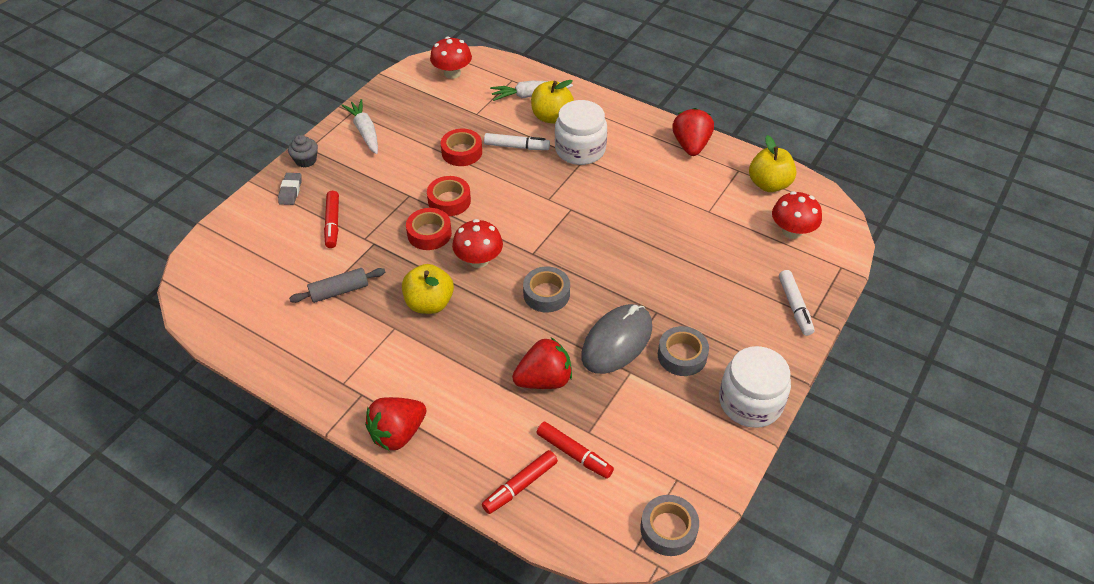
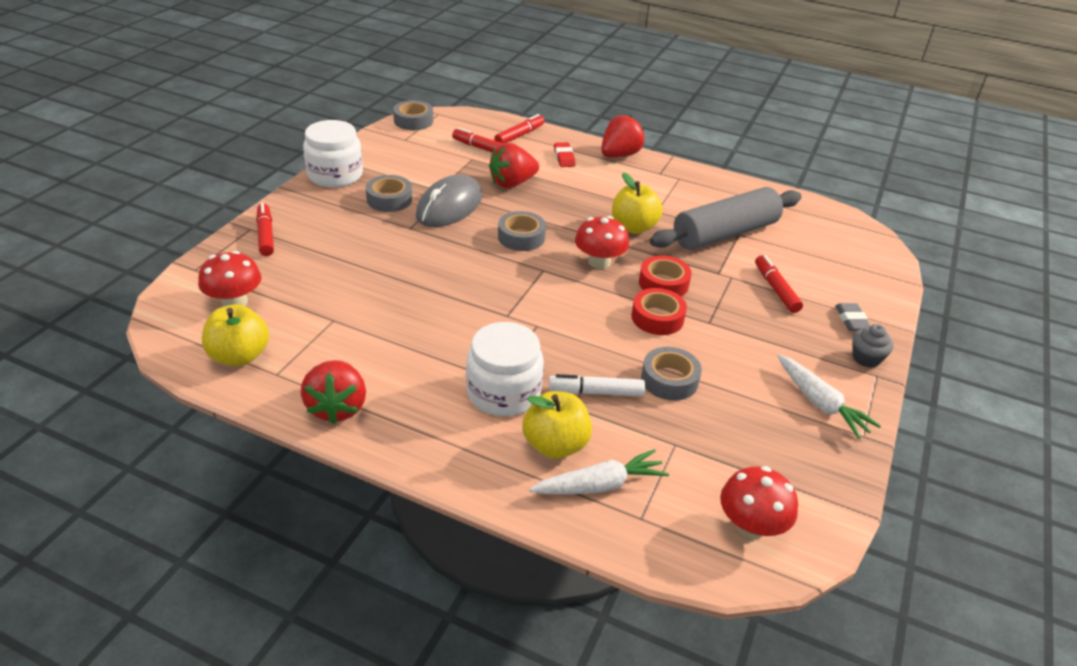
camera: 170 degrees right, 10 degrees down
(339, 291) = (725, 233): grey rolling pin -> grey rolling pin, size x1.98
(462, 152) = (669, 380): red tape -> grey tape
(471, 430) = (564, 158): none -> red eraser
(794, 306) = (266, 235): white marker -> red marker

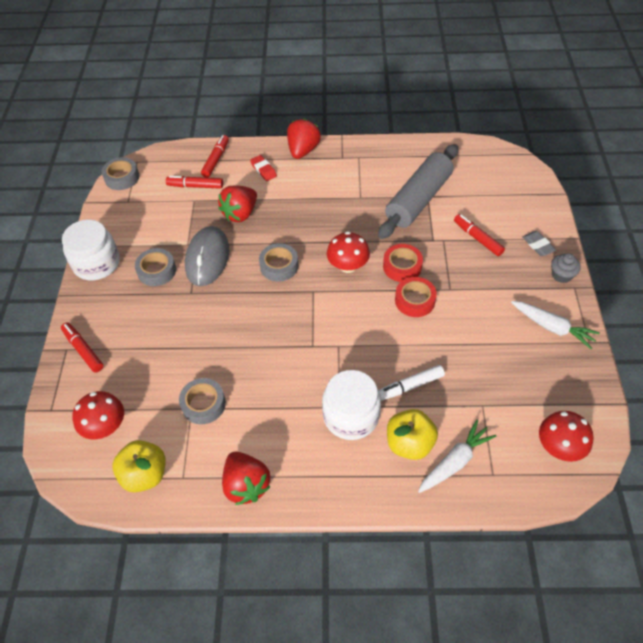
camera: 20 degrees left, 15 degrees up
(633, 227) = (353, 221): yellow apple -> none
(669, 380) = (451, 352): grey tape -> grey tape (203, 404)

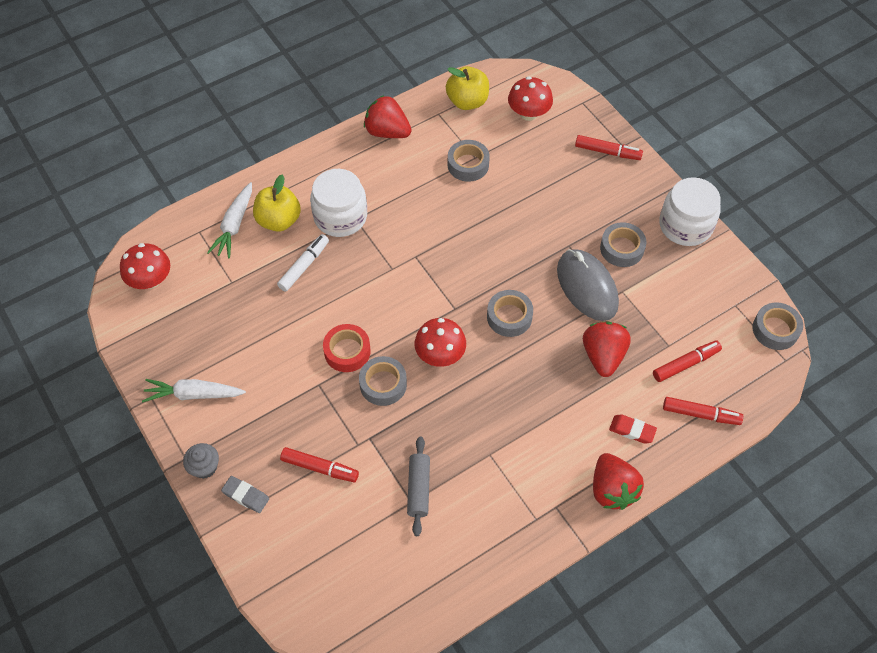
camera: 145 degrees right, 5 degrees up
(216, 159) = (701, 414): red marker -> red marker turned 60 degrees counterclockwise
(402, 267) = (383, 384): red tape -> grey tape
(418, 200) = (418, 489): grey rolling pin -> grey rolling pin, size x0.51

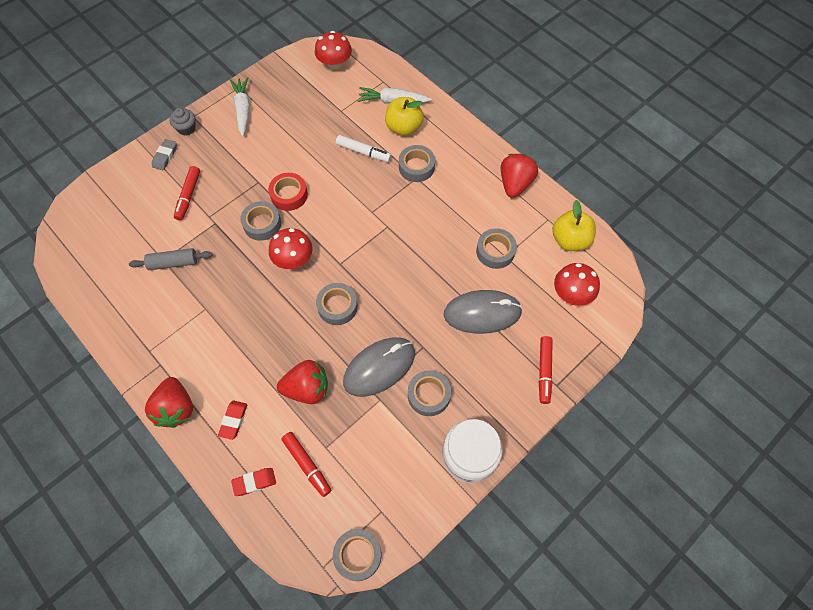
camera: 80 degrees right, 5 degrees up
(340, 216) = (416, 167): white jar -> grey tape
(538, 189) = (482, 313): none -> grey mouse
(612, 490) = (176, 408): red strawberry -> red strawberry turned 75 degrees counterclockwise
(701, 414) = (254, 482): red marker -> red eraser

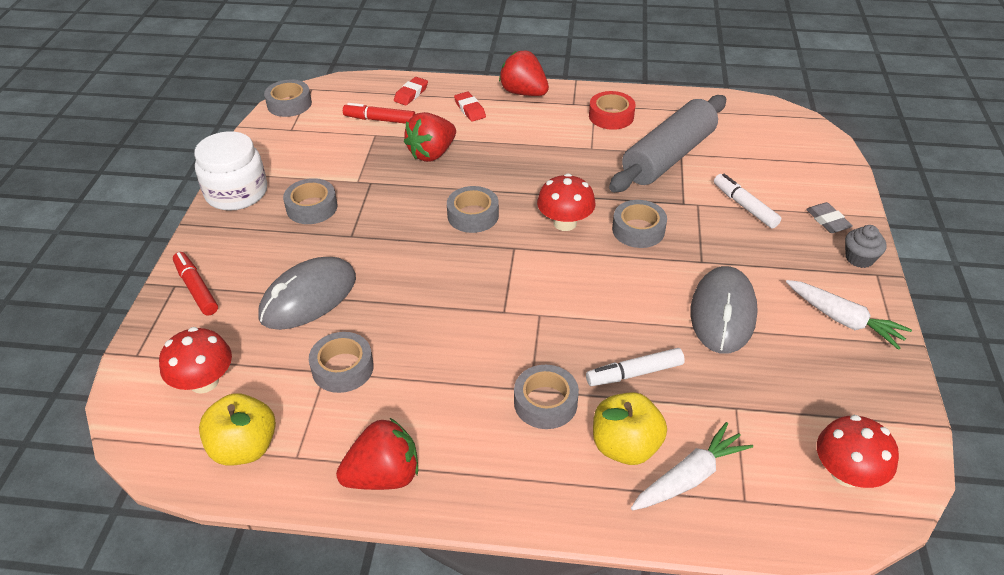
camera: 140 degrees right, 20 degrees down
(173, 263) = (668, 157): grey rolling pin -> grey rolling pin, size x1.98
(188, 196) = (744, 206): red marker -> white marker
(289, 195) = (651, 271): red tape -> red tape (611, 116)
(379, 367) = (380, 199): grey mouse -> grey mouse (723, 313)
(515, 184) = (383, 476): red strawberry -> red strawberry turned 90 degrees counterclockwise

